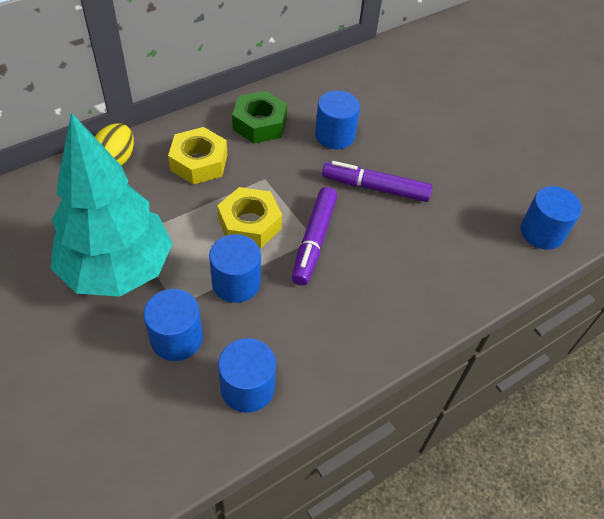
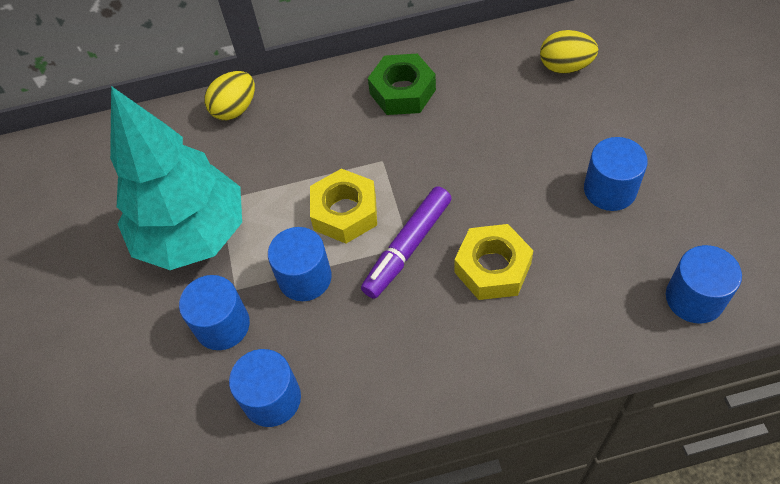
camera: 30 degrees right, 5 degrees up
(199, 162) = (318, 128): yellow nut -> yellow nut (492, 268)
(335, 135) = (484, 121): blue cylinder -> blue cylinder (610, 189)
(375, 188) = (505, 196): purple marker -> none
(380, 88) = (565, 67): none -> yellow egg

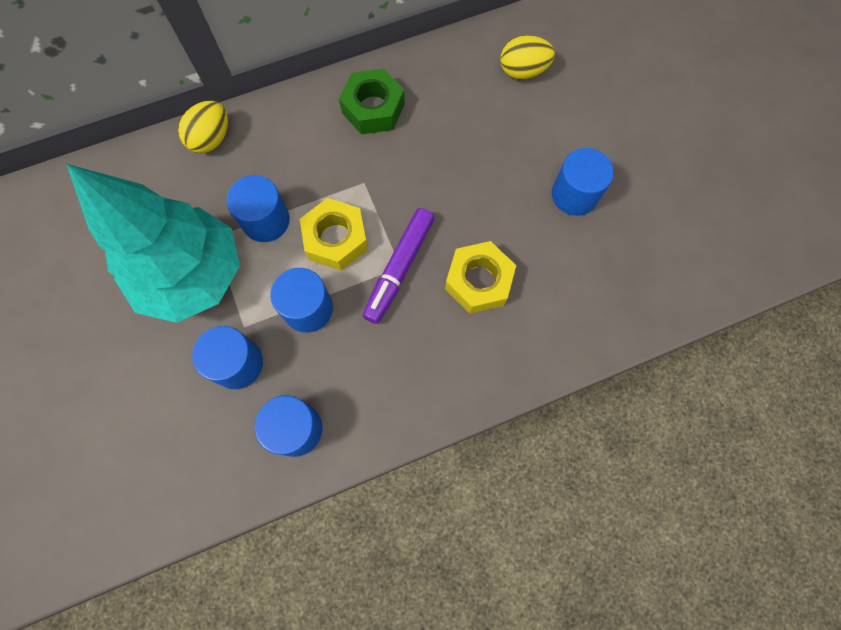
camera: 15 degrees left, 15 degrees up
(694, 298) = (655, 292): blue cylinder -> blue cylinder (266, 220)

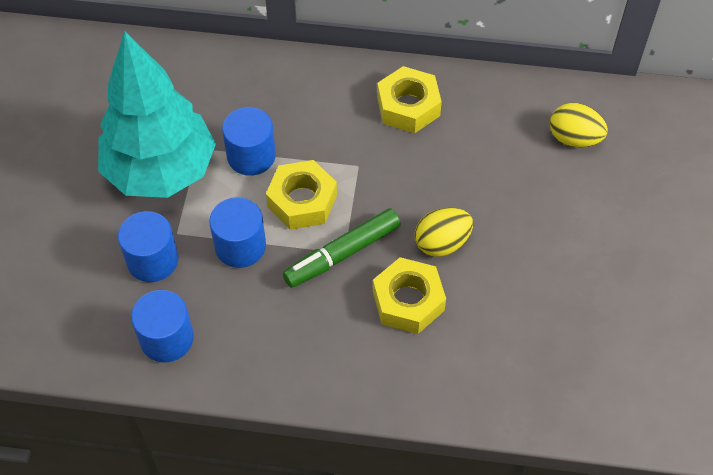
camera: 30 degrees right, 15 degrees down
(211, 139) = (248, 67): yellow egg -> yellow egg (442, 243)
(373, 108) = (408, 106): green nut -> yellow nut
(399, 269) = (342, 254): purple marker -> green marker
(574, 195) = (552, 271): blue cylinder -> none

